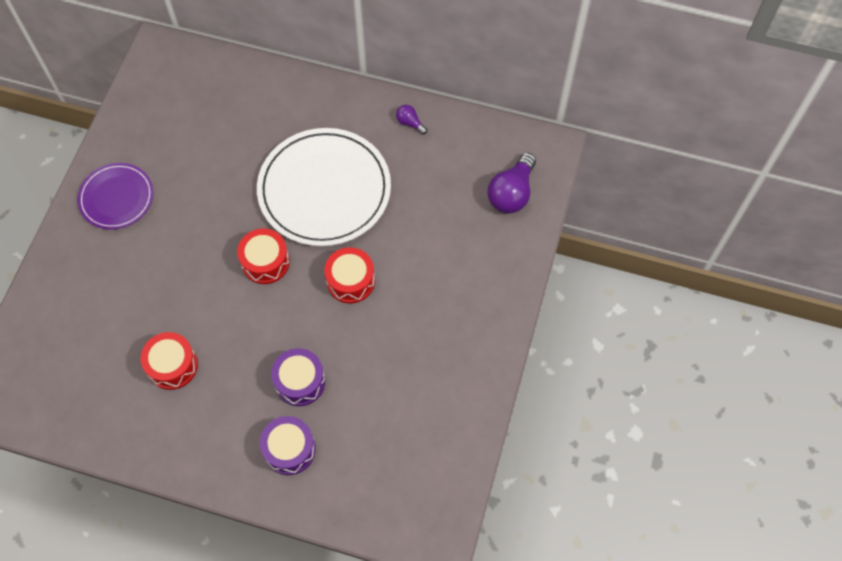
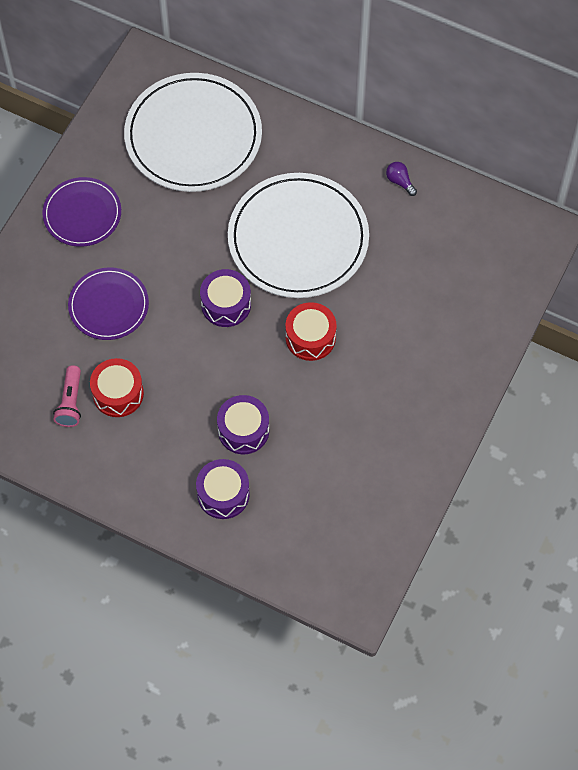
camera: 10 degrees right, 0 degrees up
(127, 382) = (70, 402): none -> pink flashlight
(152, 281) = (108, 305): none -> purple plate
(212, 110) = (193, 136): none -> white plate
(265, 262) = (226, 304): red drum -> purple drum
(511, 193) = (494, 273): purple light bulb -> none

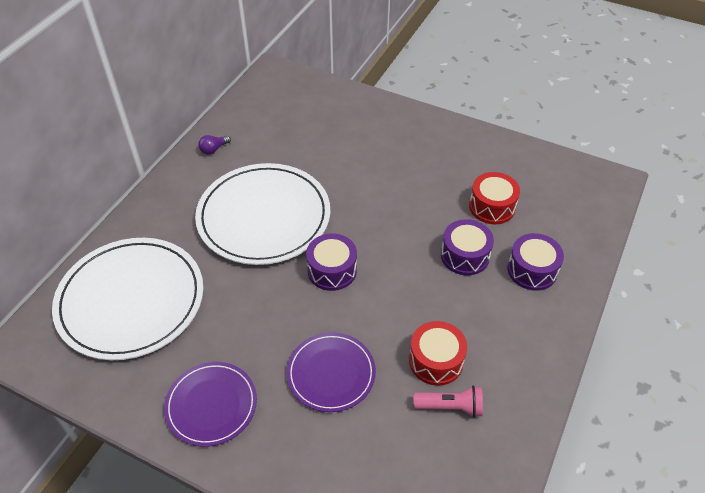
camera: 90 degrees left, 15 degrees down
(310, 337) = (367, 208): red drum -> red drum (492, 207)

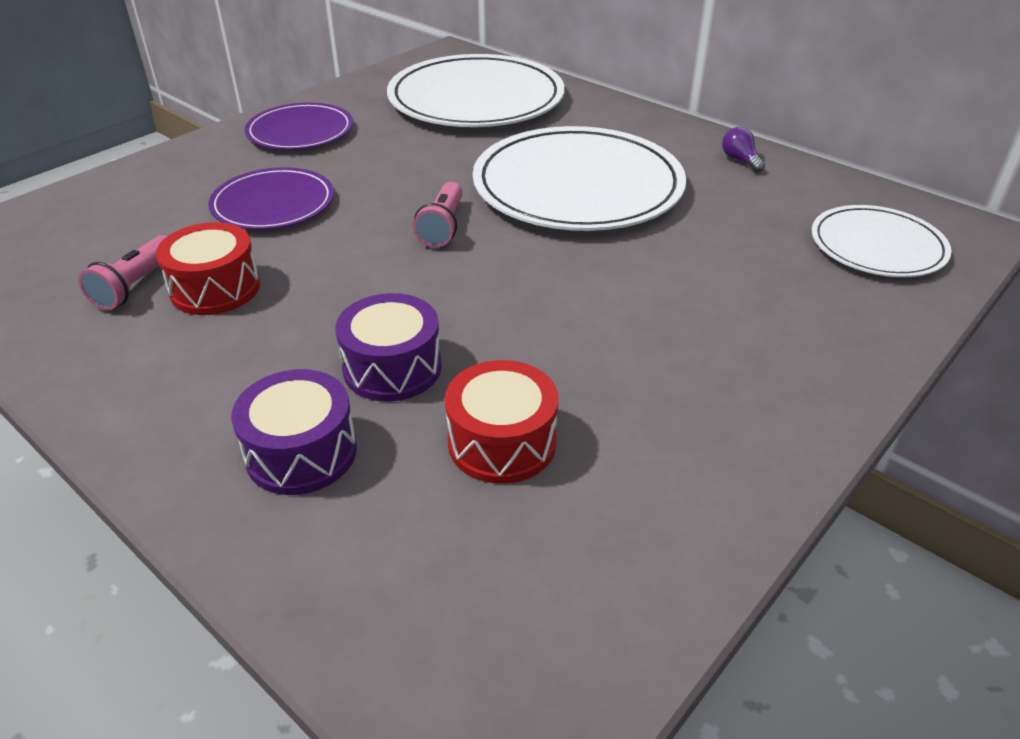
camera: 105 degrees right, 10 degrees down
(297, 101) = (877, 246): none -> white plate
(332, 270) = (442, 227): purple drum -> pink flashlight

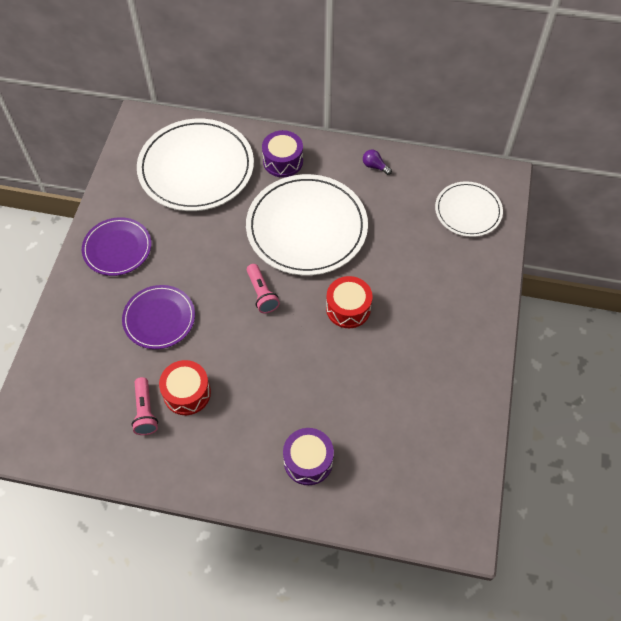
camera: 30 degrees left, 20 degrees up
(392, 368) = (309, 398): purple drum -> purple drum (283, 161)
(502, 442) = (381, 413): red drum -> red drum (348, 308)

